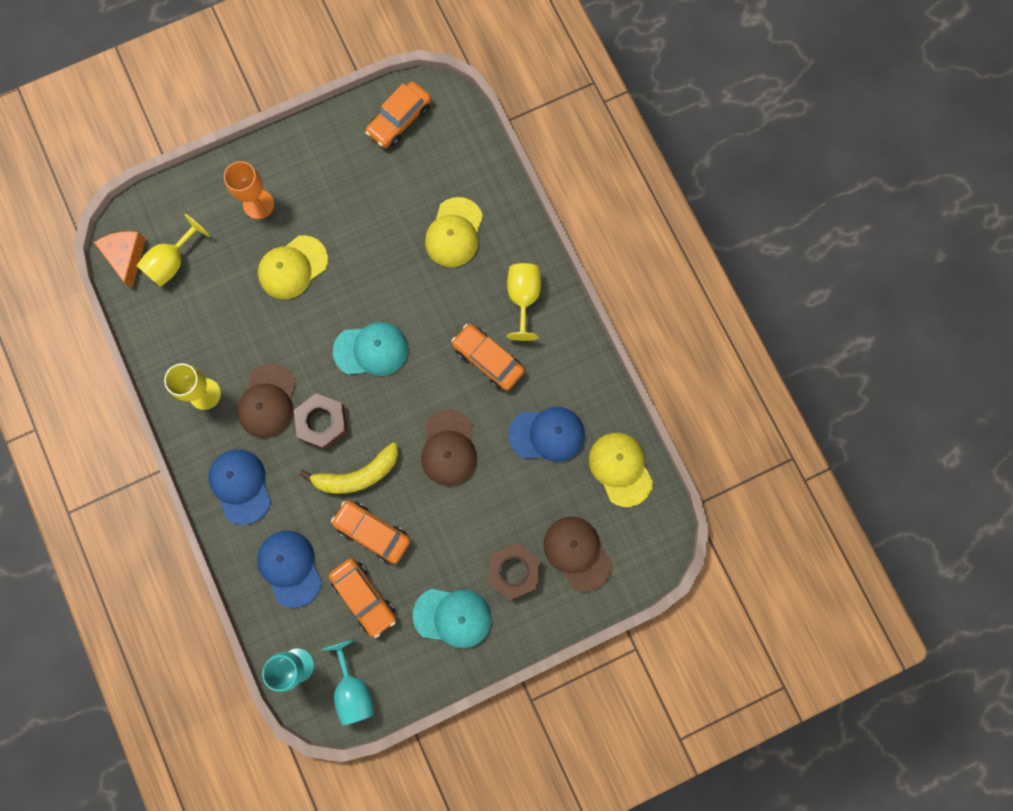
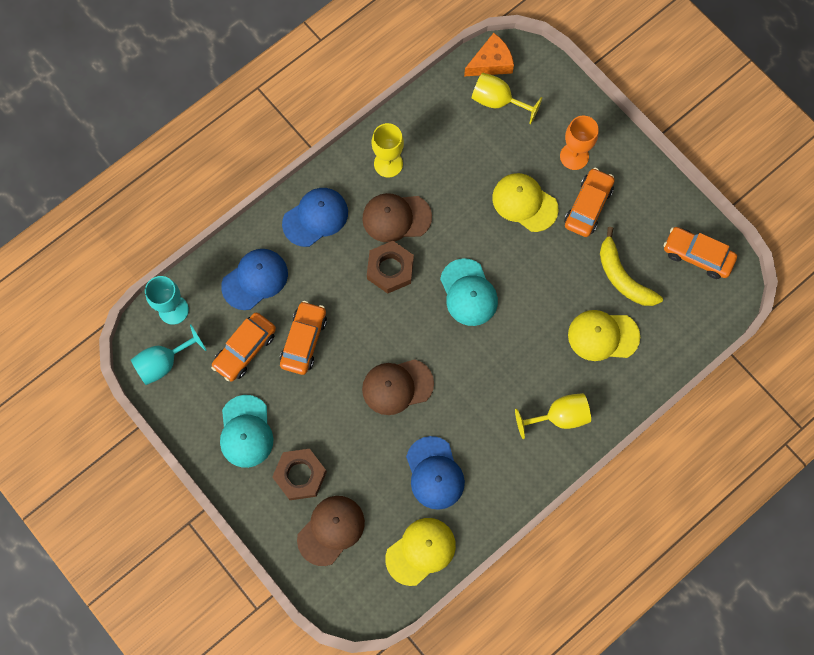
camera: 75 degrees right, 5 degrees down
(357, 475) = (351, 313): yellow banana -> yellow banana (622, 277)
(488, 359) = (490, 399): orange car -> orange car (588, 206)

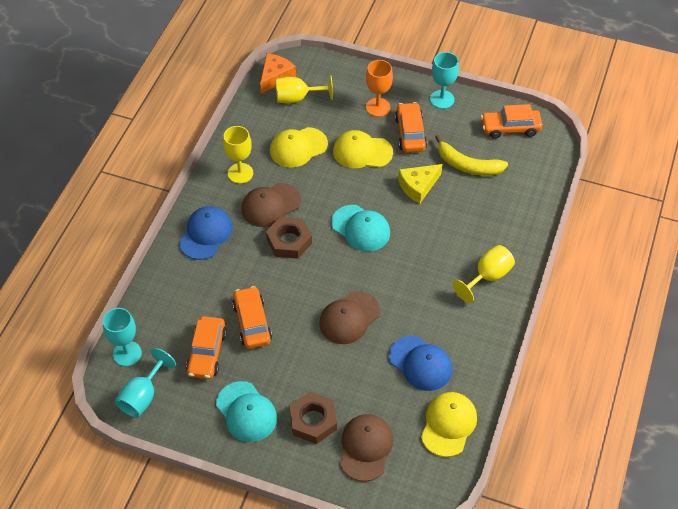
camera: 30 degrees left, 20 degrees down
(255, 279) = (183, 299): blue cap -> none
(556, 275) = (418, 186): none -> yellow cheese
(603, 336) = (481, 209): yellow cap -> yellow cap (298, 147)
(647, 181) = (442, 99): none -> turquoise goblet

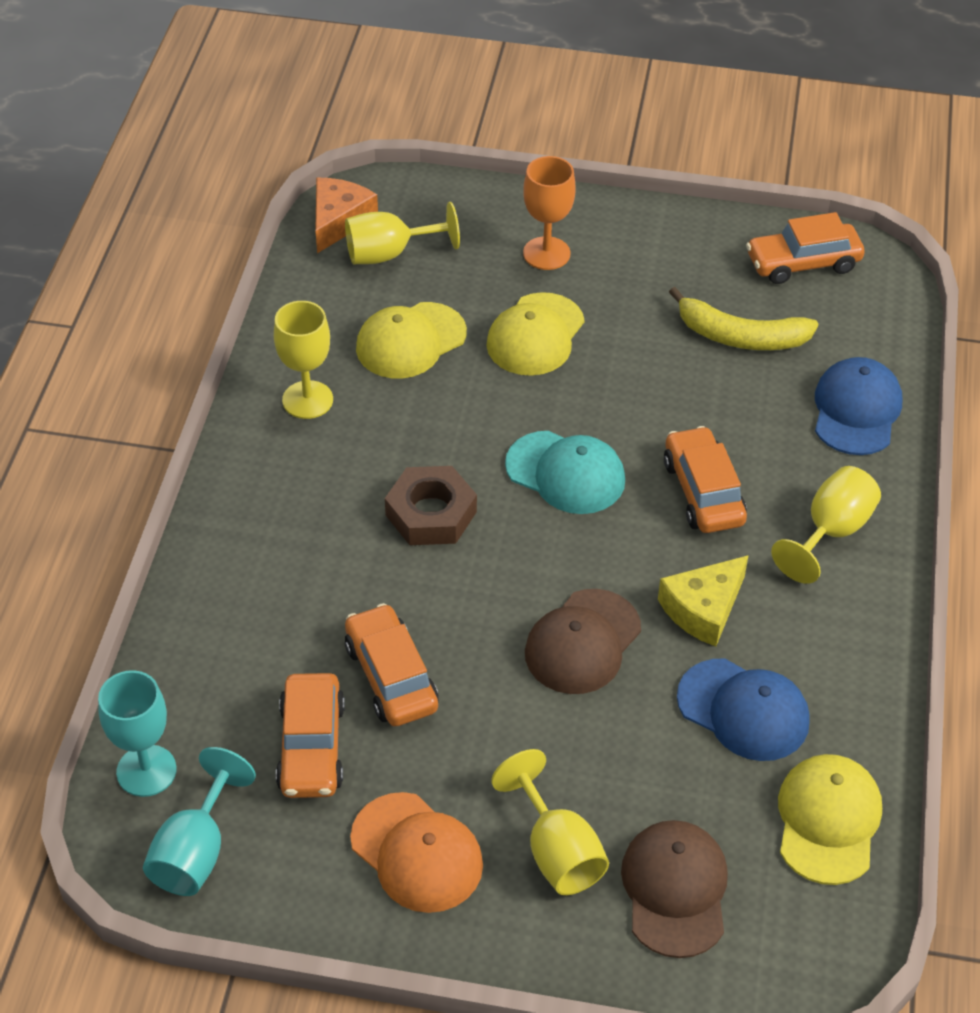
camera: 10 degrees left, 5 degrees down
(205, 234) = (262, 520): blue cap -> blue cap (856, 410)
(246, 412) = (417, 853): turquoise cap -> orange cap
(270, 205) = (380, 451): brown cap -> none
(313, 421) = (556, 851): brown nut -> yellow goblet
(362, 152) = (535, 335): yellow cap -> yellow cap turned 60 degrees counterclockwise
(410, 133) = (619, 292): orange car -> orange car (703, 492)
(418, 186) = (657, 384): yellow cheese -> yellow cheese (703, 609)
(442, 99) = (663, 227): turquoise goblet -> none

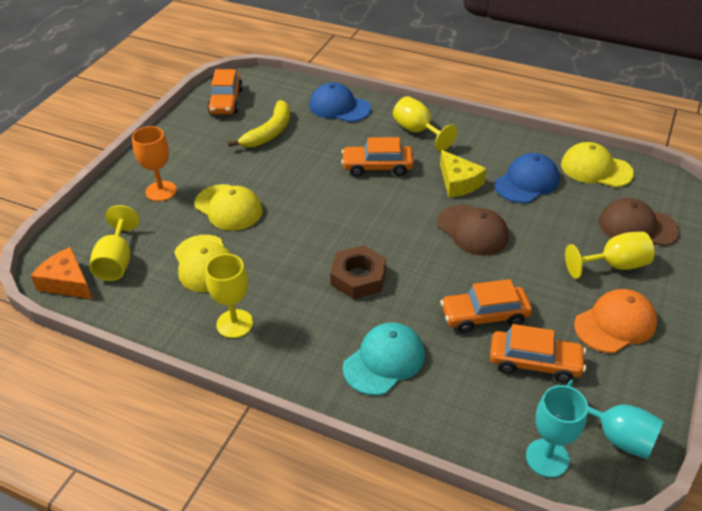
camera: 75 degrees left, 5 degrees down
(566, 473) = (345, 215): turquoise cap -> turquoise cap (384, 361)

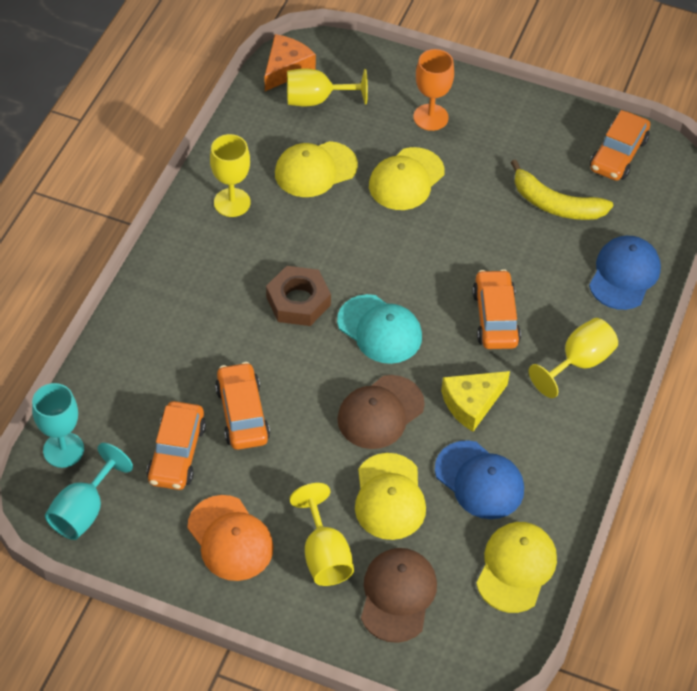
camera: 85 degrees right, 10 degrees up
(226, 101) = (618, 154): orange car -> orange car turned 60 degrees counterclockwise
(384, 361) = (182, 324): turquoise cap -> turquoise cap (380, 329)
(551, 228) = (389, 497): none -> yellow cap

